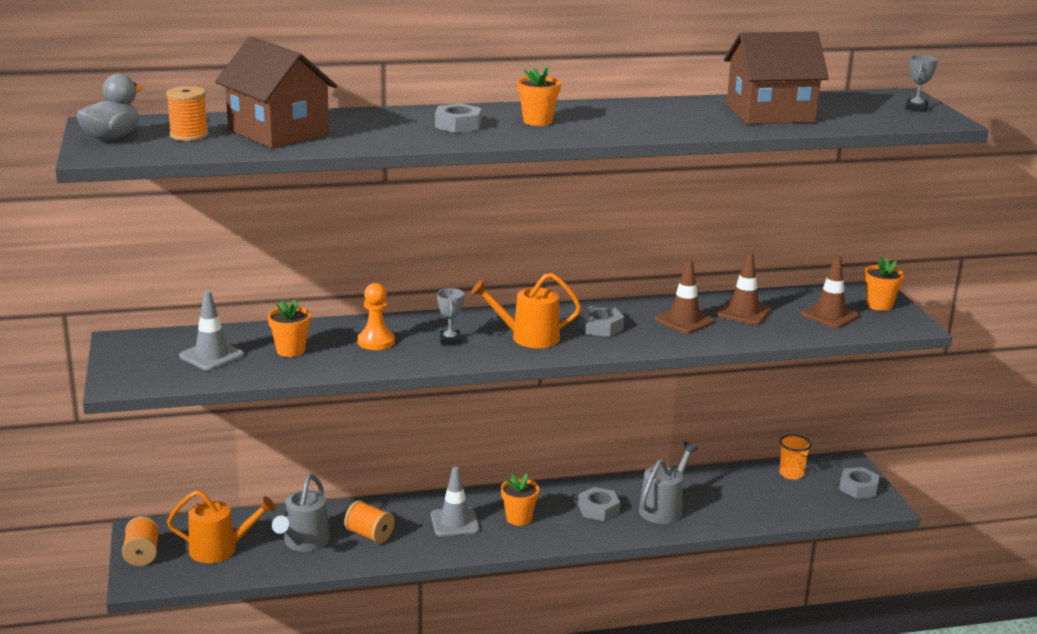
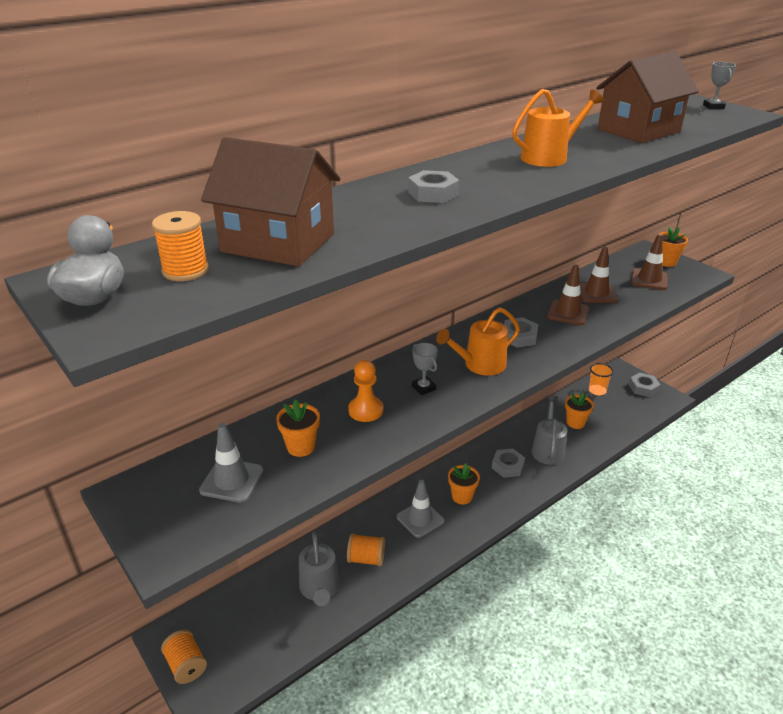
camera: 25 degrees left, 10 degrees up
(219, 549) = (253, 628): orange watering can -> orange watering can (549, 157)
(537, 121) = (490, 174): orange flower pot -> orange flower pot (575, 423)

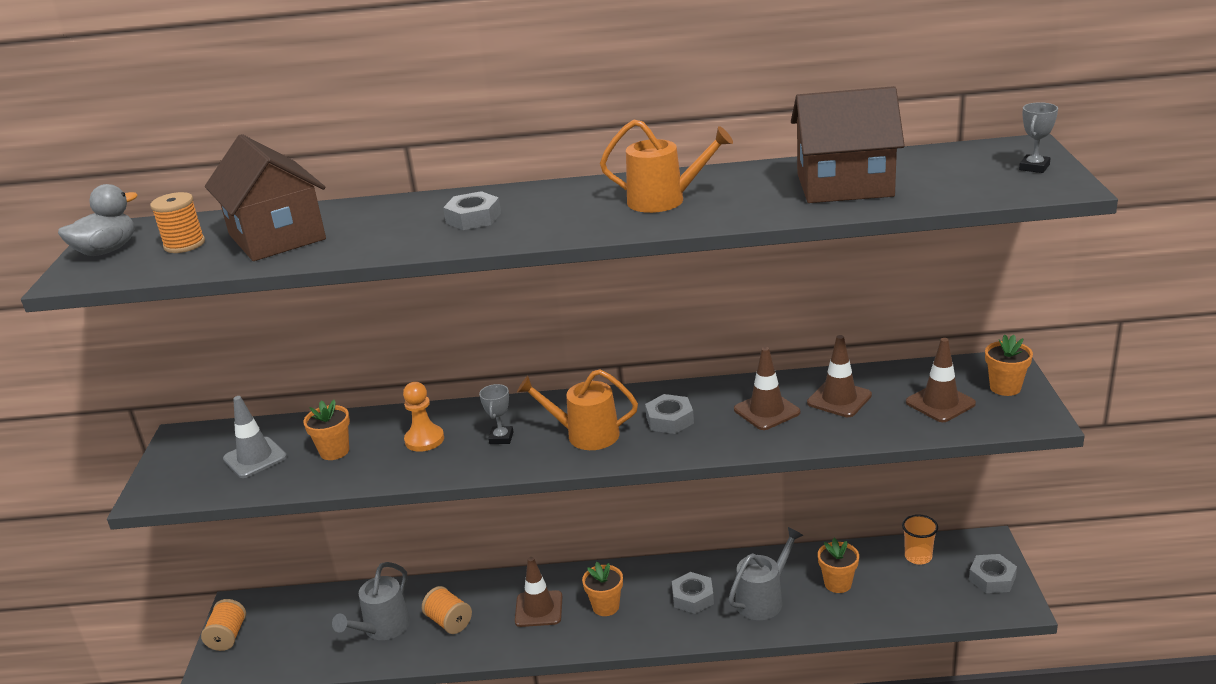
camera: 40 degrees right, 5 degrees down
(420, 519) = (538, 609): grey traffic cone -> brown traffic cone

